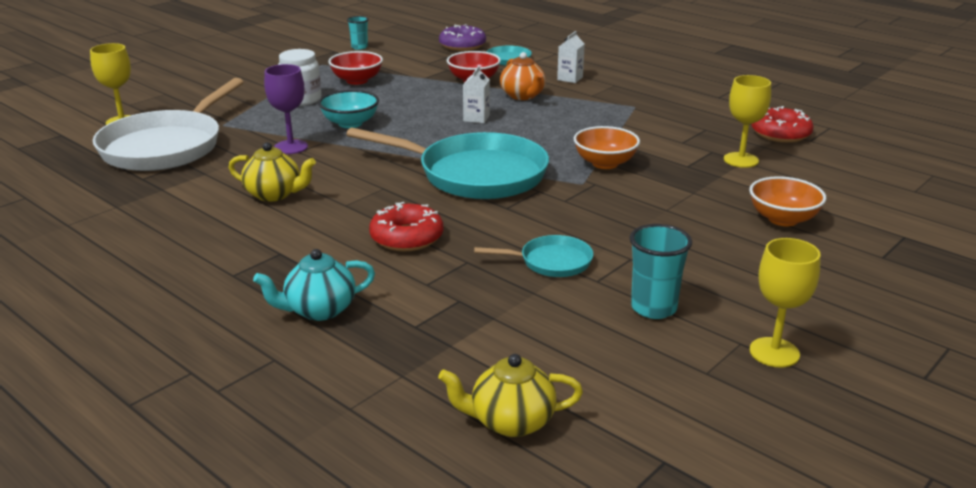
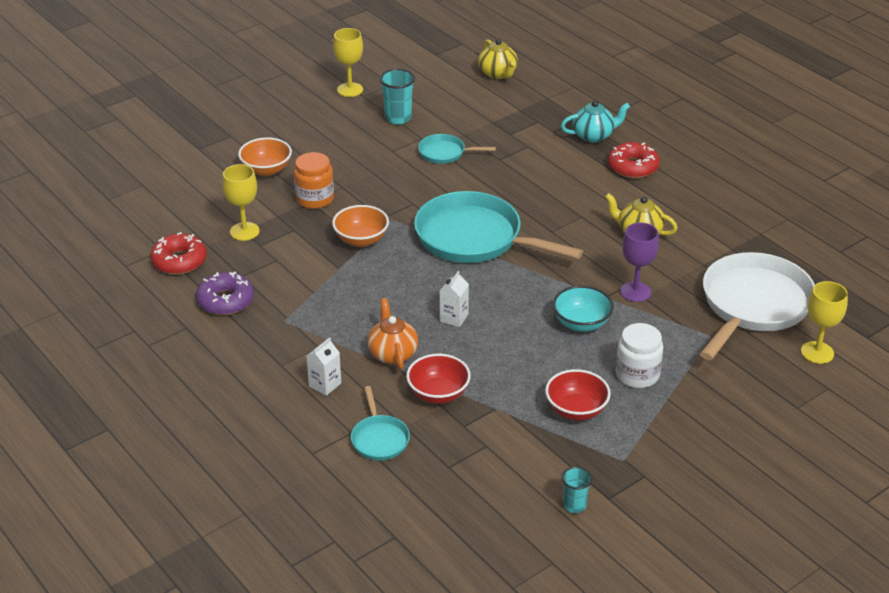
camera: 170 degrees left, 10 degrees up
(407, 237) = (537, 181): red donut -> red donut (632, 167)
(462, 45) = (430, 492): purple donut -> purple donut (226, 301)
(511, 421) = (498, 73): yellow teapot -> yellow teapot turned 60 degrees clockwise
(690, 194) = (315, 199): none -> orange jar

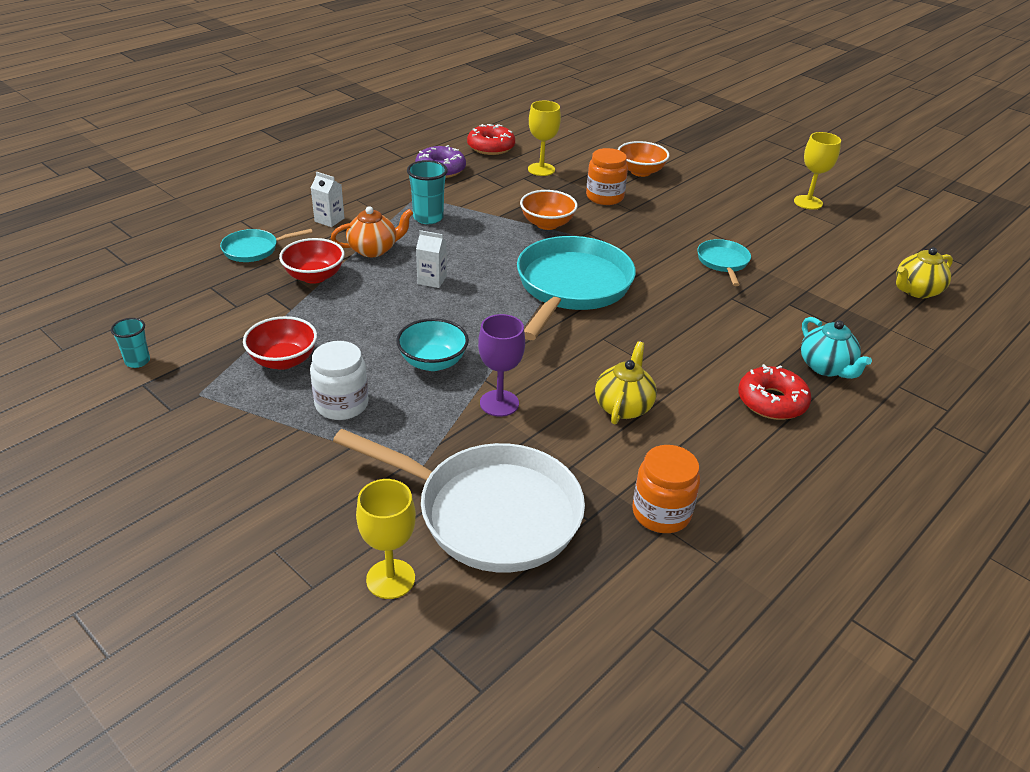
camera: 80 degrees right, 0 degrees up
(398, 118) = (773, 231): turquoise cup -> turquoise cup (428, 218)
(747, 233) = (661, 513): none -> orange jar

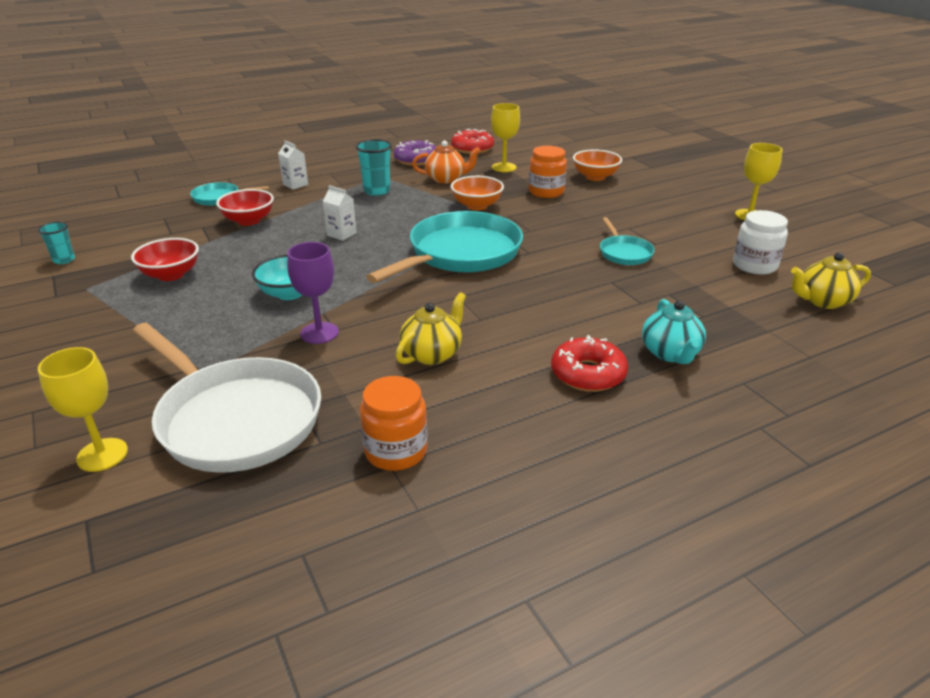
camera: 20 degrees right, 5 degrees down
(342, 404) = (187, 313): white jar -> white jar (754, 265)
(373, 250) = (312, 208): orange teapot -> orange teapot (446, 179)
(723, 262) = (624, 253): turquoise pan -> turquoise pan turned 150 degrees clockwise

